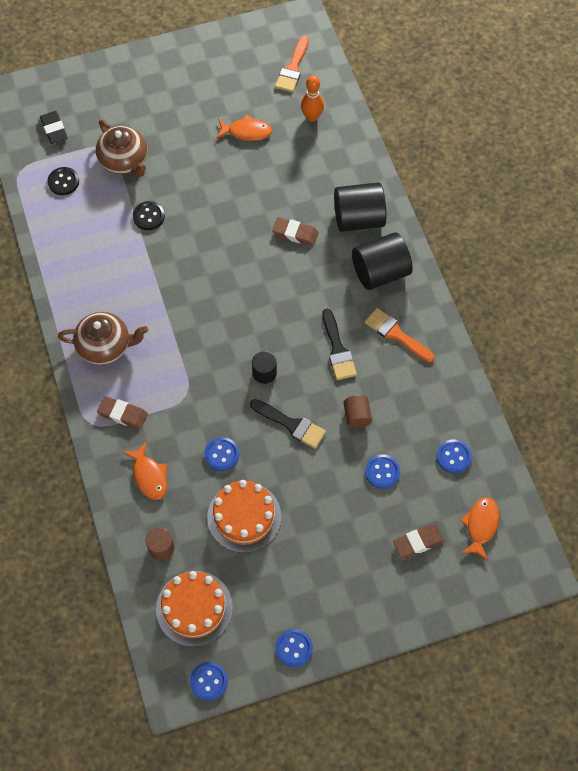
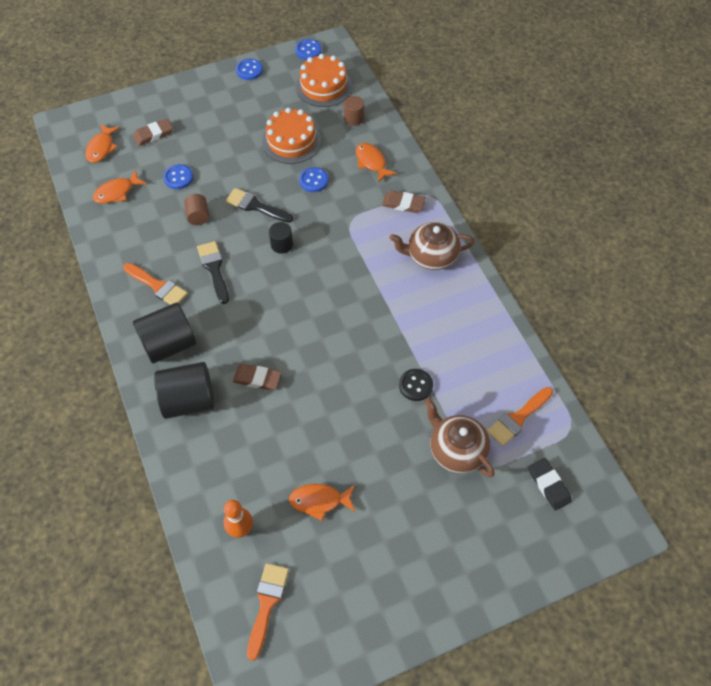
camera: 175 degrees right, 5 degrees down
(63, 182) = (518, 418): black button -> orange brush
(453, 457) = (117, 192): blue button -> orange fish

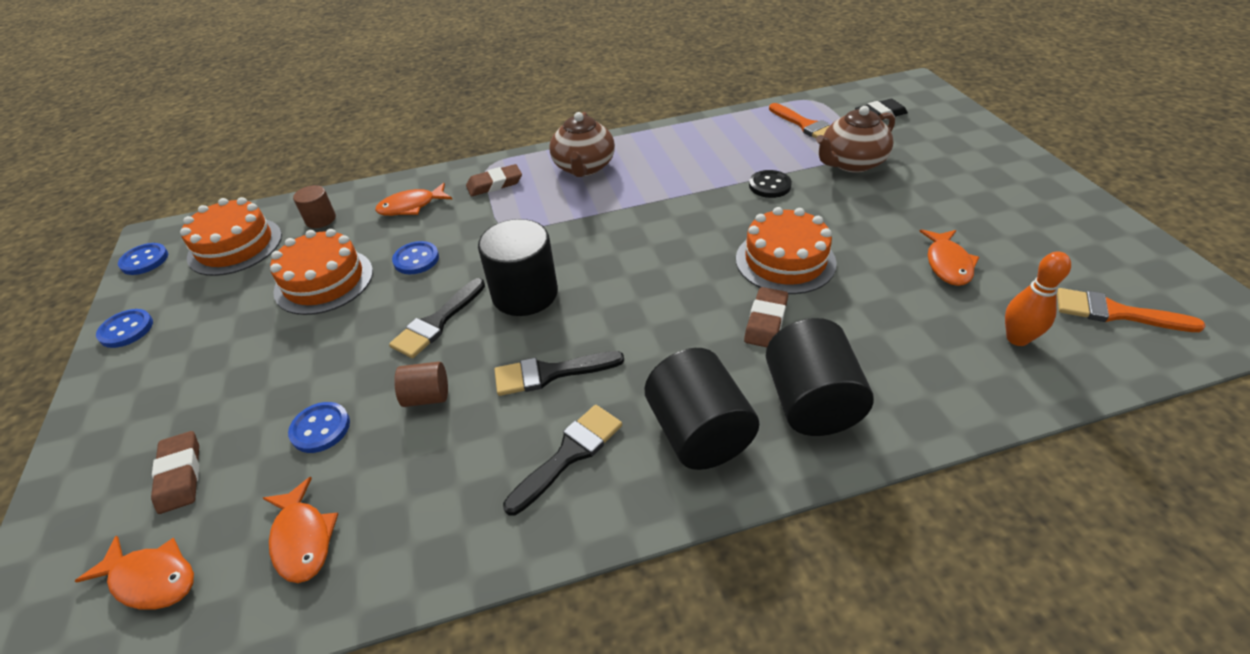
camera: 80 degrees left, 15 degrees down
(158, 286) = (569, 454): orange brush -> black brush
(281, 244) = (525, 294): black cylinder -> black cylinder, size x1.90
(319, 392) = (785, 261): none -> orange cake
(403, 204) = (494, 184): brown eraser -> brown eraser turned 45 degrees clockwise

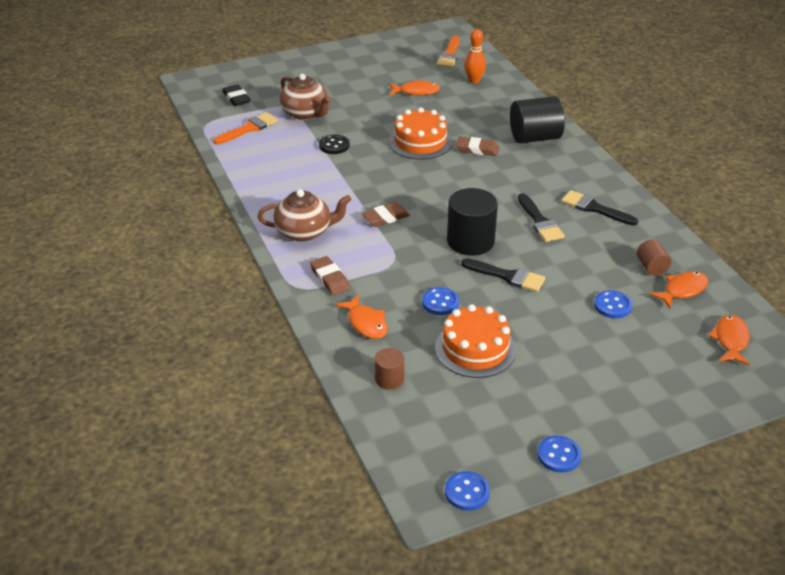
camera: 100 degrees left, 5 degrees down
(180, 475) = (668, 357): brown eraser -> brown eraser (385, 217)
(235, 246) = (436, 428): orange cake -> none
(427, 397) = (573, 267): brown cylinder -> brown cylinder (651, 267)
(699, 433) = (566, 169): black cylinder -> none

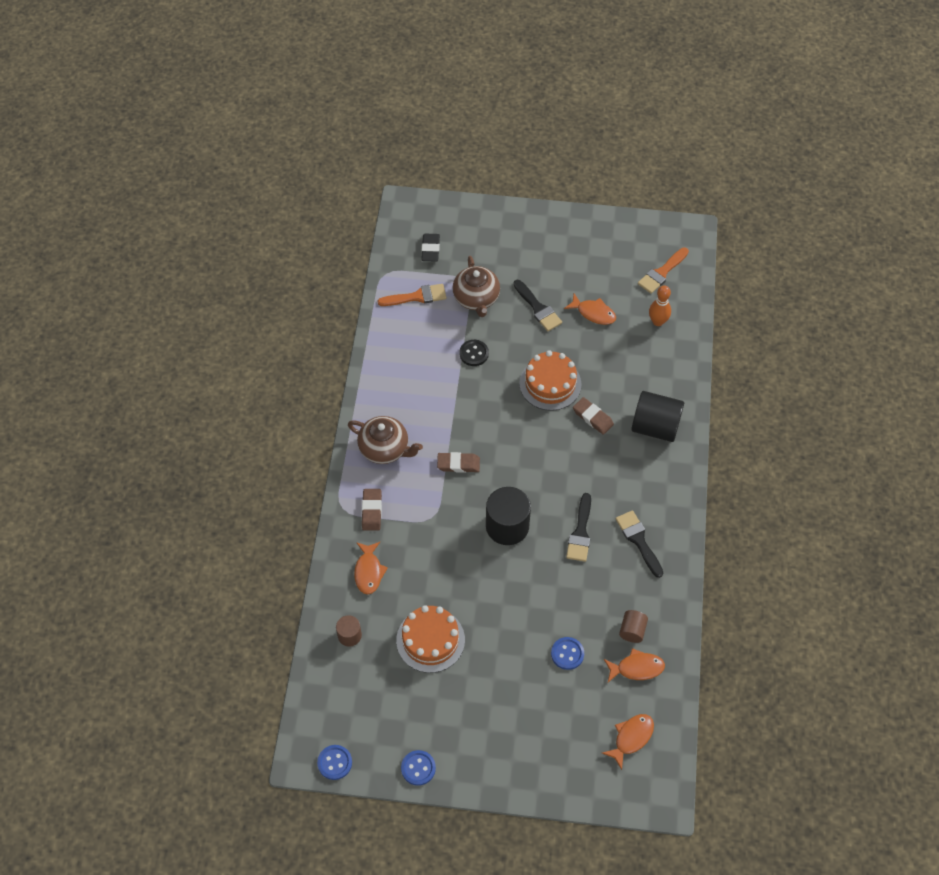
camera: 30 degrees right, 20 degrees up
(440, 302) = (437, 580): blue button -> none
(507, 276) = (508, 580): black brush -> black brush (538, 308)

